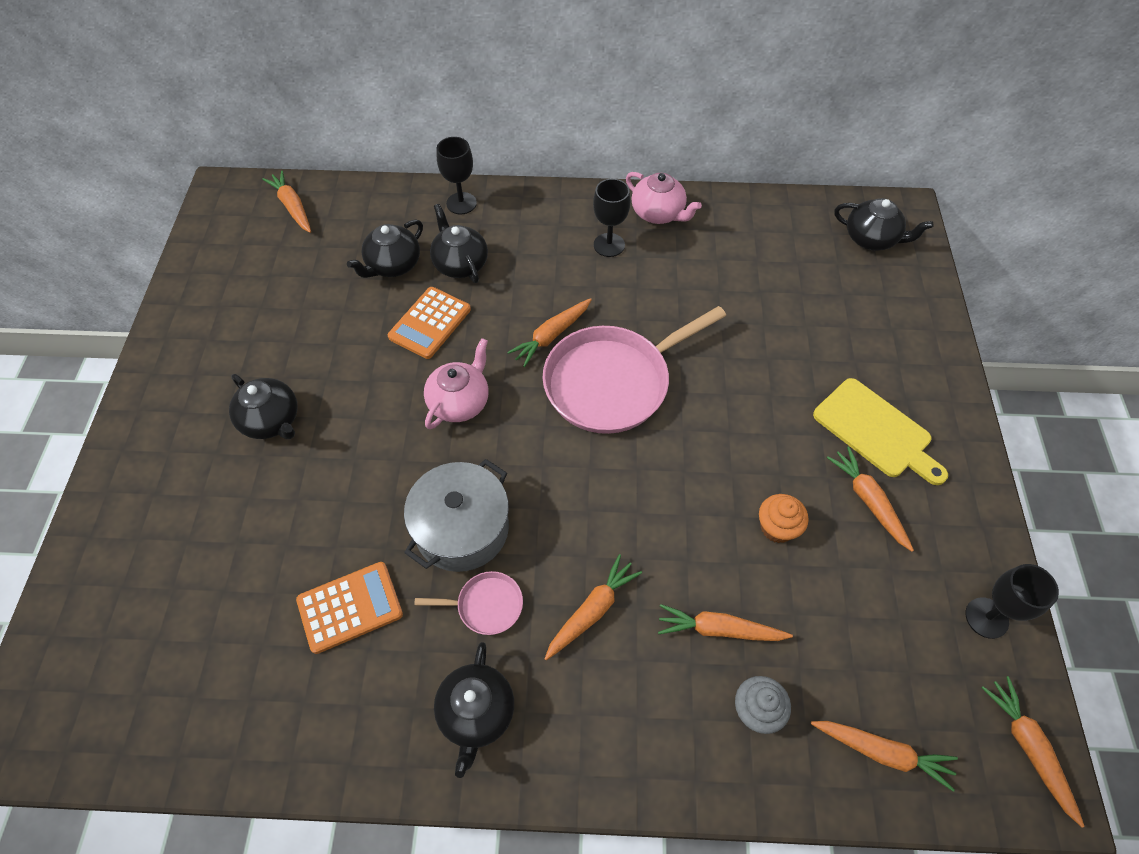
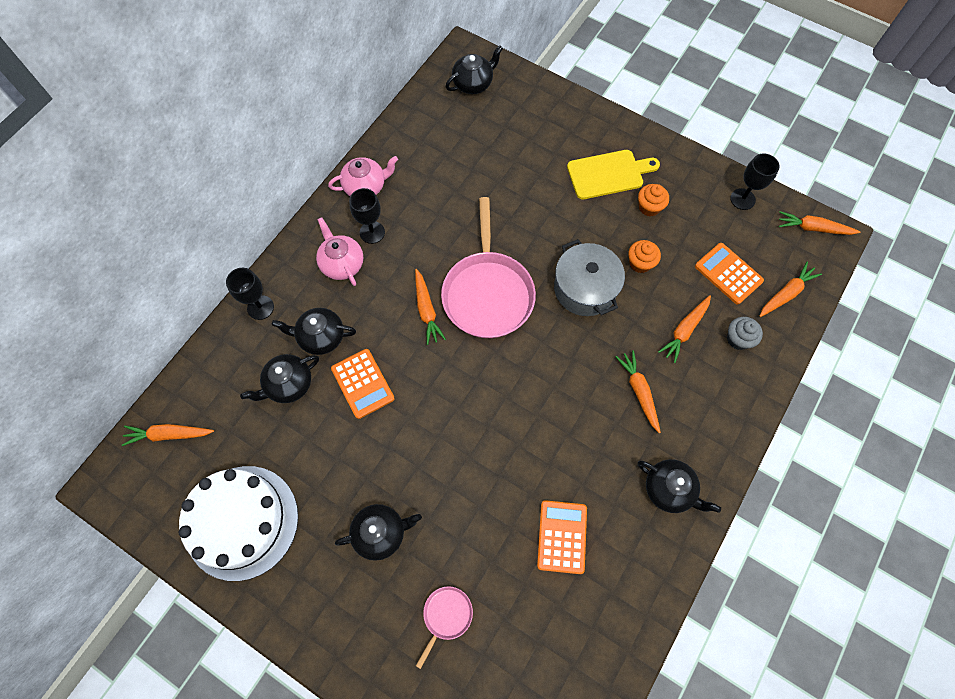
camera: 60 degrees left, 10 degrees up
(232, 302) = (242, 522): none -> white cake
(393, 265) = (289, 384): black teapot -> black teapot turned 75 degrees clockwise
(460, 402) = (444, 396): pink teapot -> pink teapot (342, 264)
(462, 528) = (543, 440): grey pot -> grey pot (585, 288)
(486, 605) = (604, 451): pink pan -> pink pan (446, 616)
(849, 650) = (728, 274): none -> orange calculator
(868, 501) = (649, 207): orange carrot -> orange cupcake

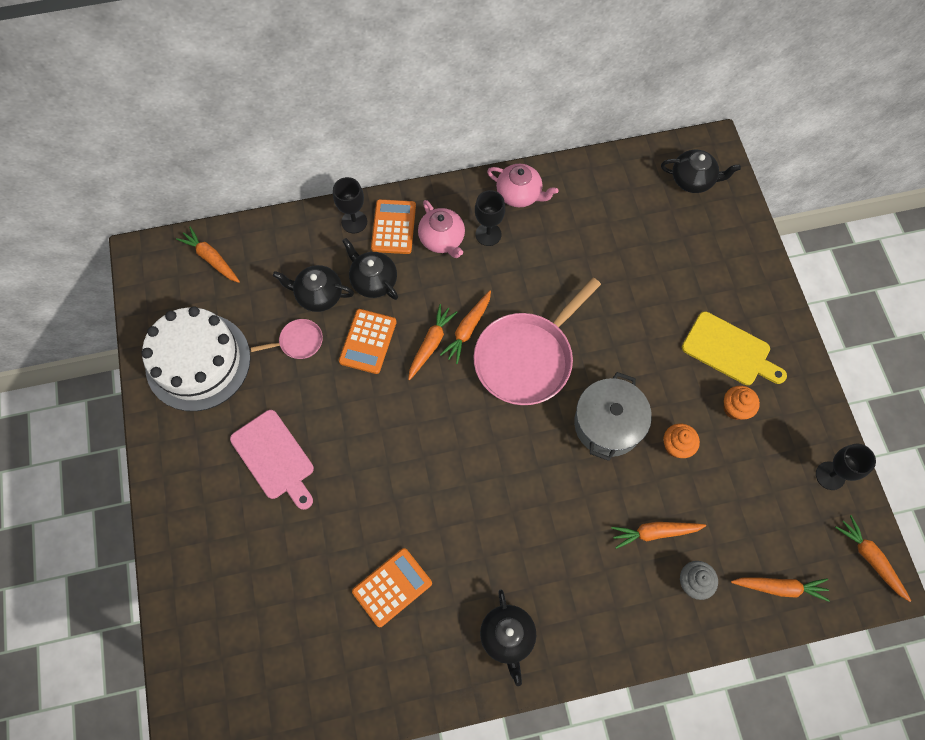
camera: 45 degrees right, 0 degrees up
(342, 264) = (442, 239): pink teapot -> pink teapot turned 135 degrees clockwise
(380, 533) = (274, 457): black teapot -> pink cutting board
(446, 616) = (259, 557): pink pan -> pink pan (298, 342)
(639, 392) = (564, 543): orange carrot -> orange carrot (431, 344)
(728, 274) = (745, 524): orange calculator -> orange calculator (393, 227)

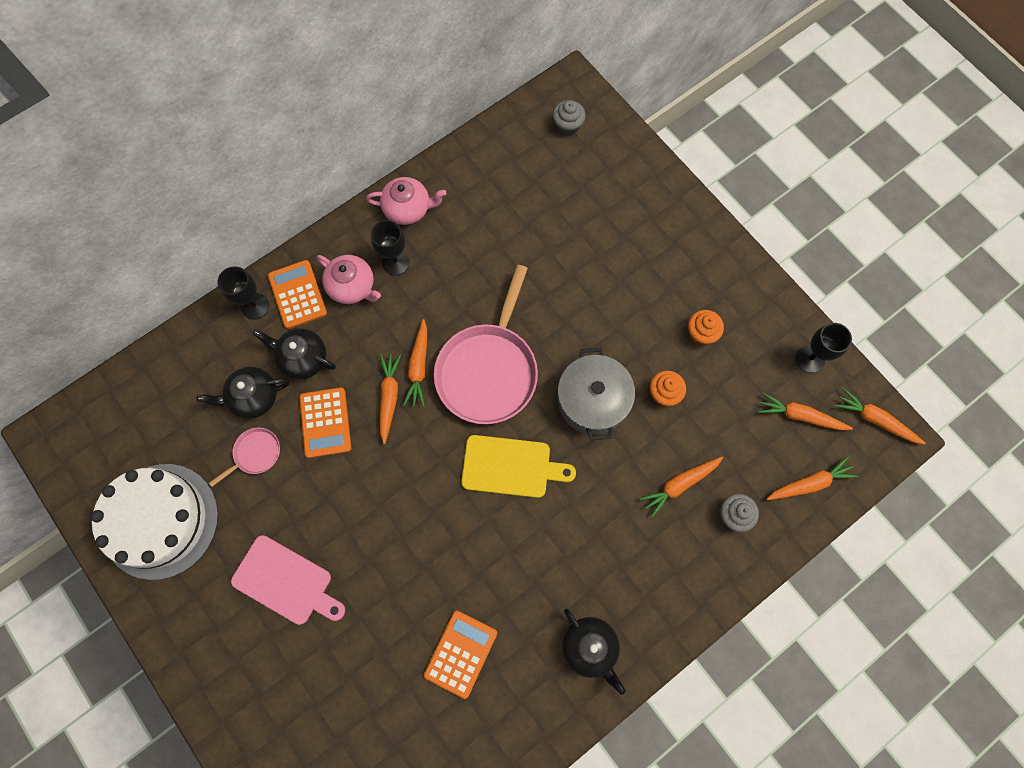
camera: 25 degrees left, 5 degrees up
(211, 258) = (123, 408): orange carrot -> orange carrot (800, 416)
(693, 180) = (567, 126): black teapot -> grey cupcake
(729, 350) = (672, 280): yellow cutting board -> yellow cutting board (511, 466)

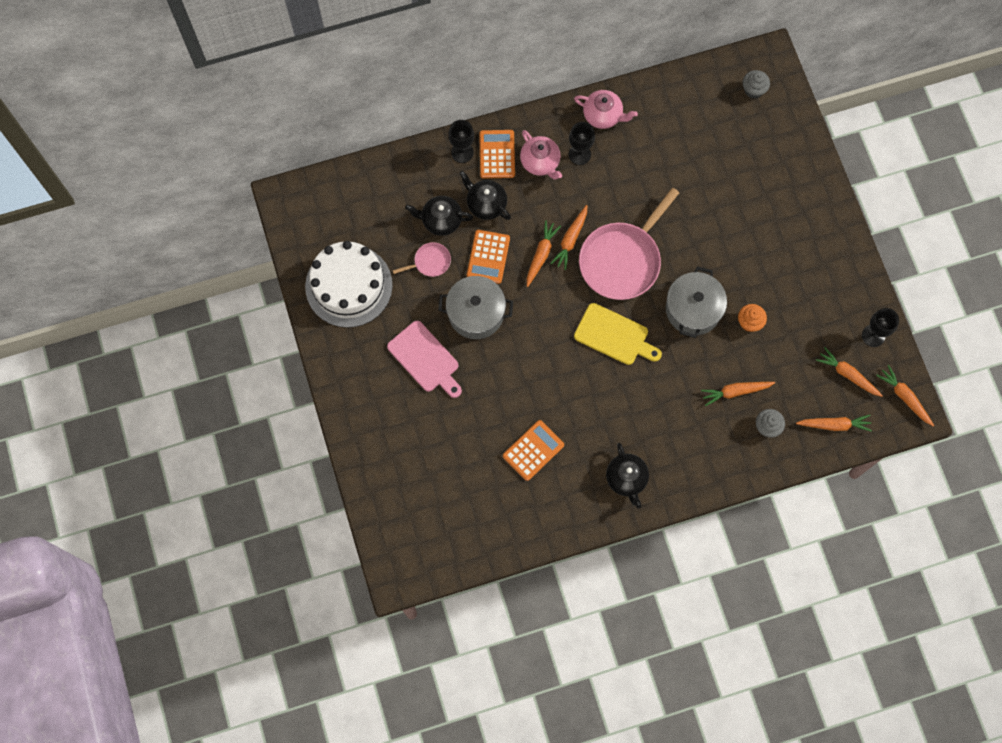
camera: 20 degrees right, 0 degrees up
(332, 499) = (476, 313): none -> grey pot
(701, 333) = (796, 288): orange cupcake -> none

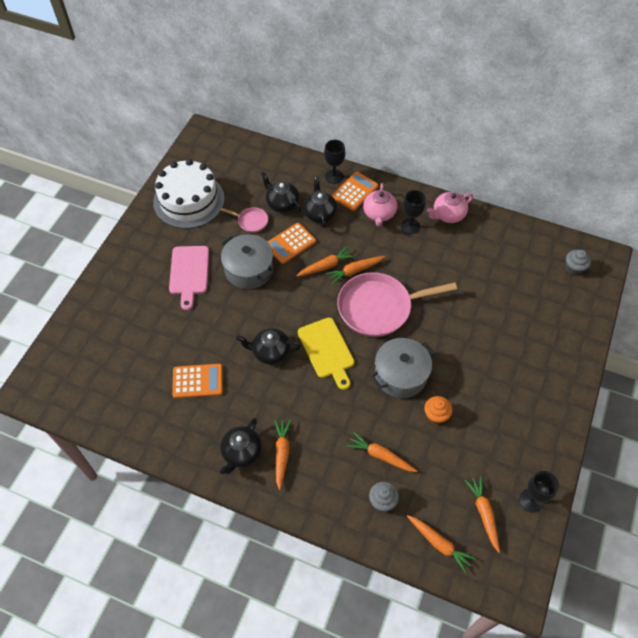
camera: 40 degrees right, 15 degrees down
(569, 375) = (270, 352): none -> black teapot
(603, 115) = (448, 215): pink teapot -> pink teapot turned 90 degrees clockwise
(904, 397) = (519, 570): orange carrot -> orange carrot (282, 454)

